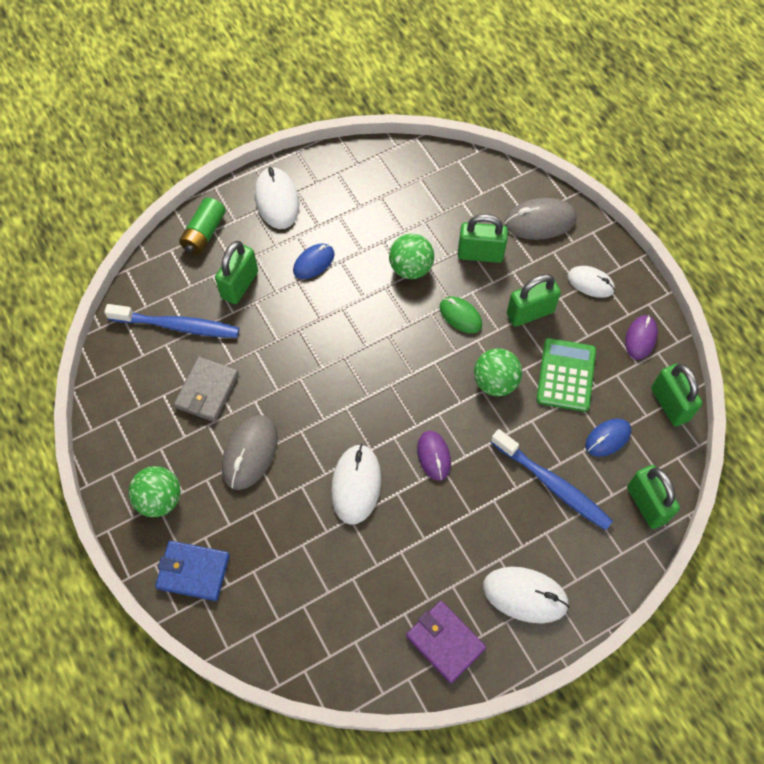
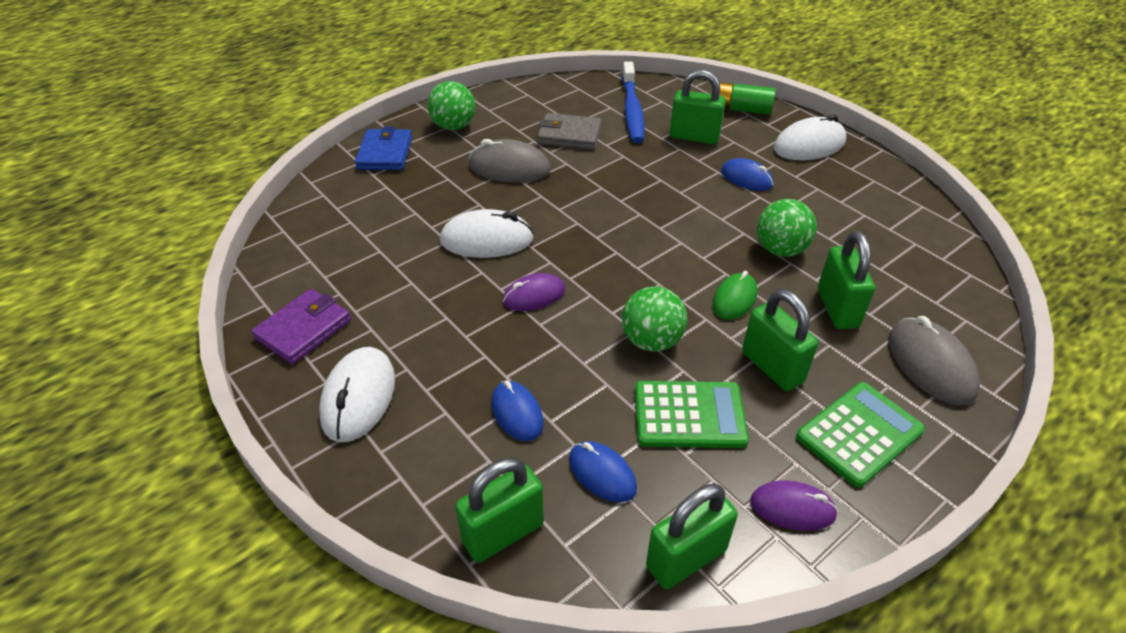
camera: 80 degrees right, 20 degrees down
(552, 484) = (517, 413): blue toothbrush -> blue mouse
(590, 283) = (859, 434): white mouse -> green calculator

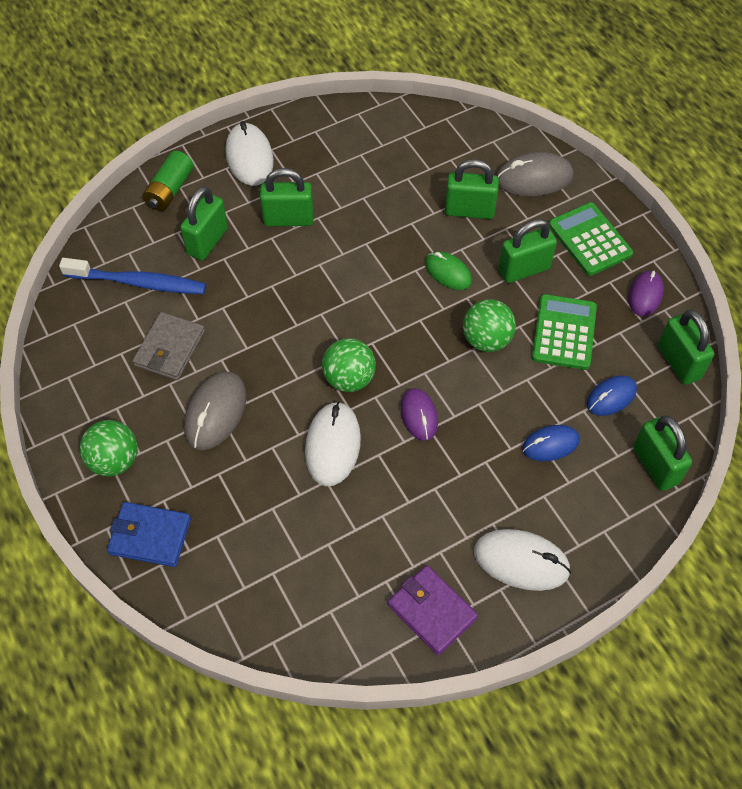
camera: 80 degrees left, 15 degrees up
(746, 178) = (288, 219): blue mouse -> green padlock
(780, 250) = (394, 224): green ball -> green ball (349, 379)

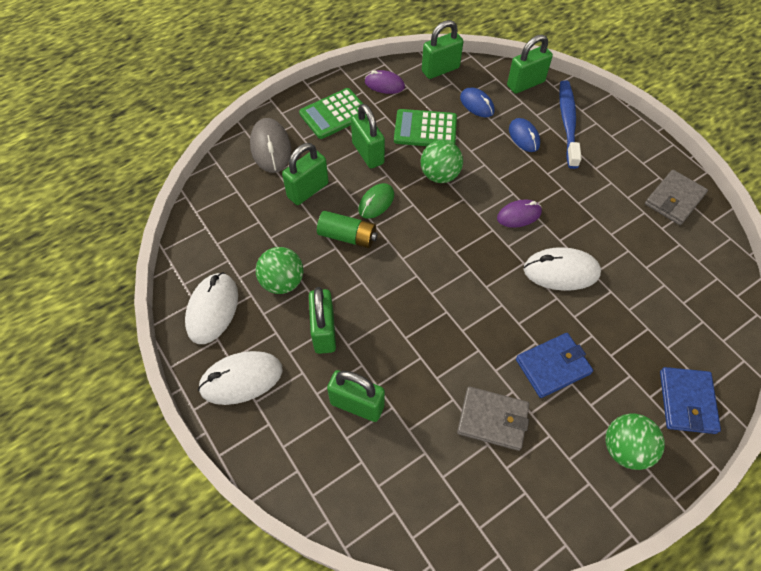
camera: 95 degrees left, 0 degrees up
(138, 282) = (417, 467): blue toothbrush -> blue toothbrush (567, 123)
(170, 190) = (288, 456): green battery -> green battery (347, 236)
(215, 412) = (552, 366): grey mouse -> blue wallet
(349, 379) = (495, 265): green ball -> green ball (282, 282)
(432, 611) = (674, 199): purple wallet -> grey wallet
(469, 211) = (308, 190): green padlock -> green padlock turned 45 degrees clockwise
(521, 561) = (619, 152): white mouse -> white mouse (213, 309)

